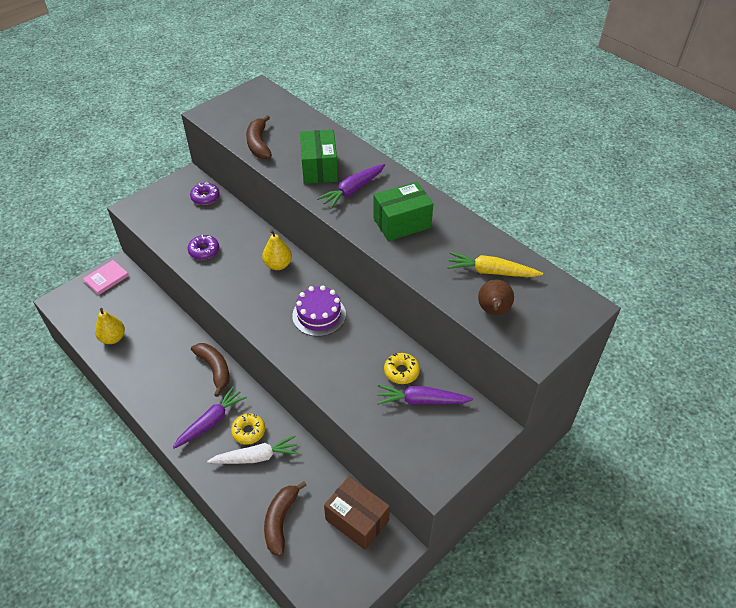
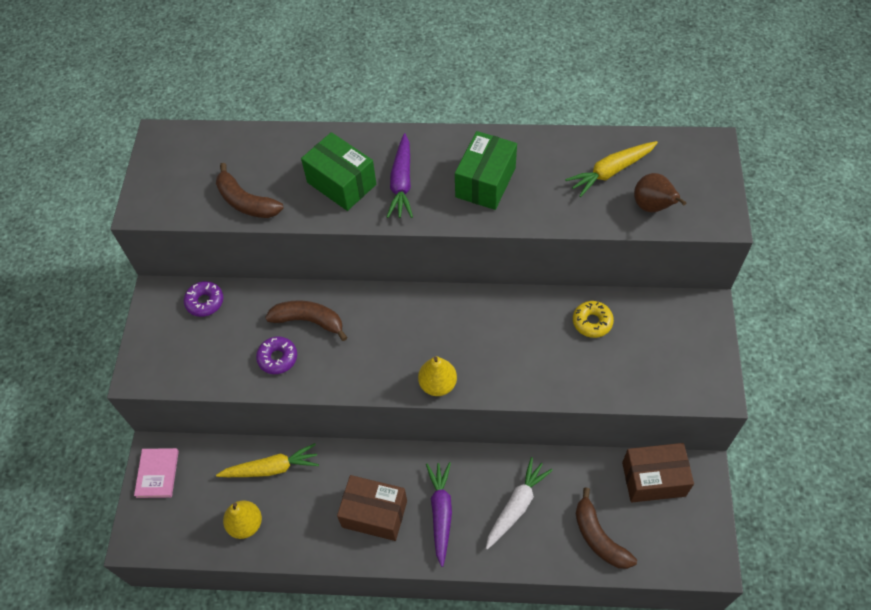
camera: 40 degrees left, 10 degrees up
(158, 321) = (271, 468): none -> yellow carrot
(178, 390) = (374, 513): none -> brown box
(215, 369) = (384, 464): brown banana -> brown banana (309, 321)
(248, 431) = (483, 490): yellow donut -> none
(278, 265) = (368, 313): yellow pear -> yellow pear (438, 384)
(319, 315) = (465, 330): purple cake -> none
(421, 401) = (635, 333): purple carrot -> none

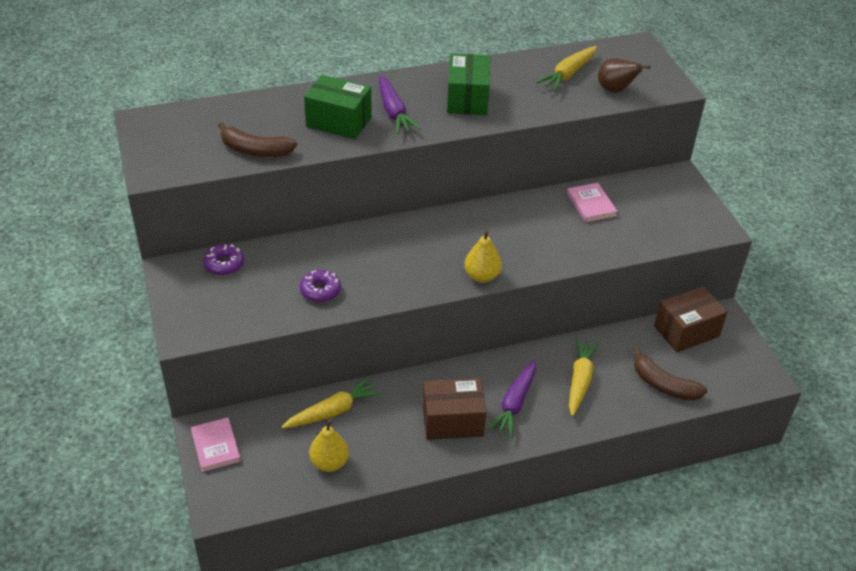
camera: 25 degrees left, 15 degrees down
(309, 321) = (336, 257): brown banana -> none
(441, 513) = (514, 404): purple carrot -> purple carrot turned 135 degrees counterclockwise
(516, 506) = (580, 380): white carrot -> yellow carrot
(592, 322) = (591, 204): yellow donut -> pink book

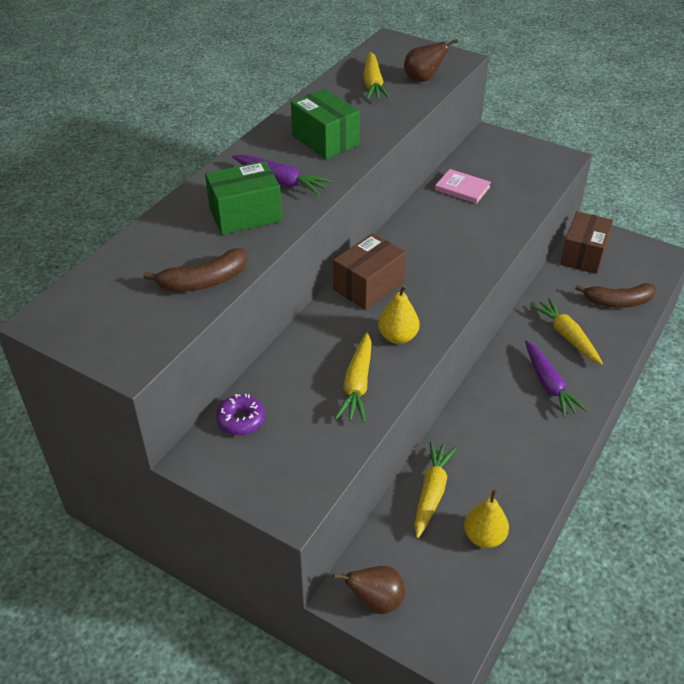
camera: 40 degrees left, 0 degrees up
(215, 446) = (376, 601): pink book -> brown pear
(320, 290) = (357, 384): purple donut -> yellow carrot
(452, 421) = (526, 430): brown box -> brown box (368, 286)
(482, 276) = (463, 289): yellow pear -> yellow pear (398, 337)

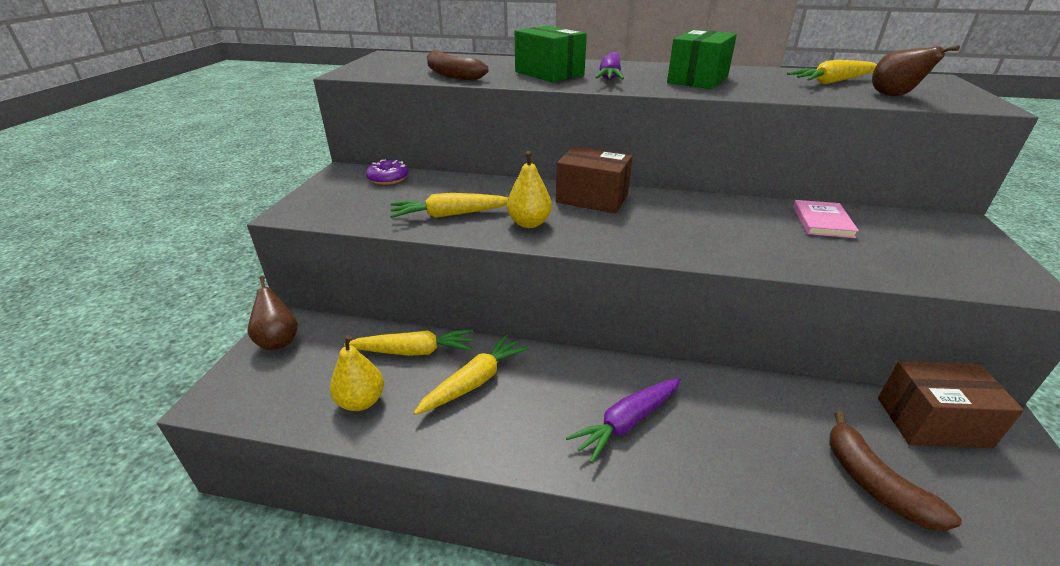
camera: 70 degrees right, 10 degrees down
(567, 336) = (736, 428): yellow carrot -> yellow carrot (474, 382)

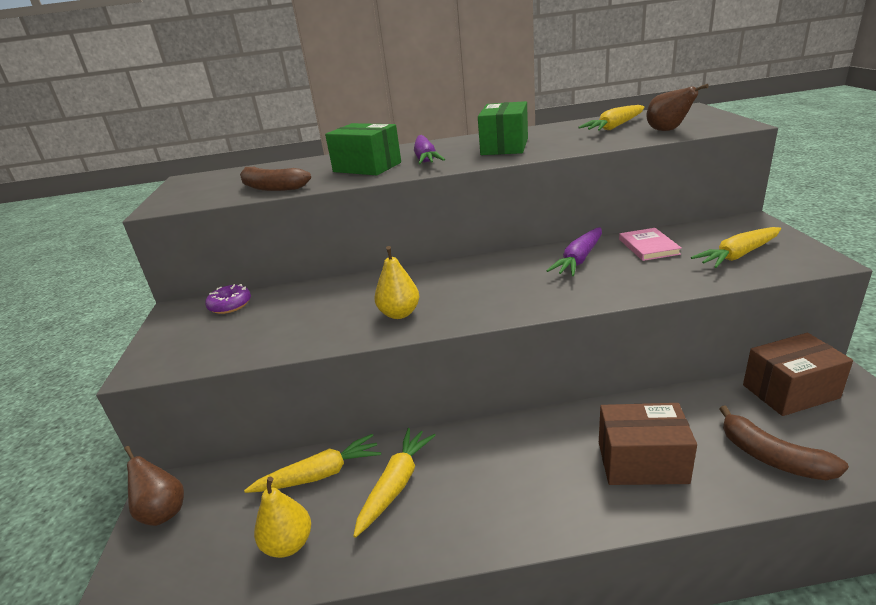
camera: 15 degrees left, 5 degrees down
(450, 215) = (317, 325): yellow carrot -> yellow carrot (738, 255)
(592, 198) = (445, 275): brown box -> brown box (642, 462)
(627, 422) = (555, 475): purple carrot -> purple carrot (579, 259)

